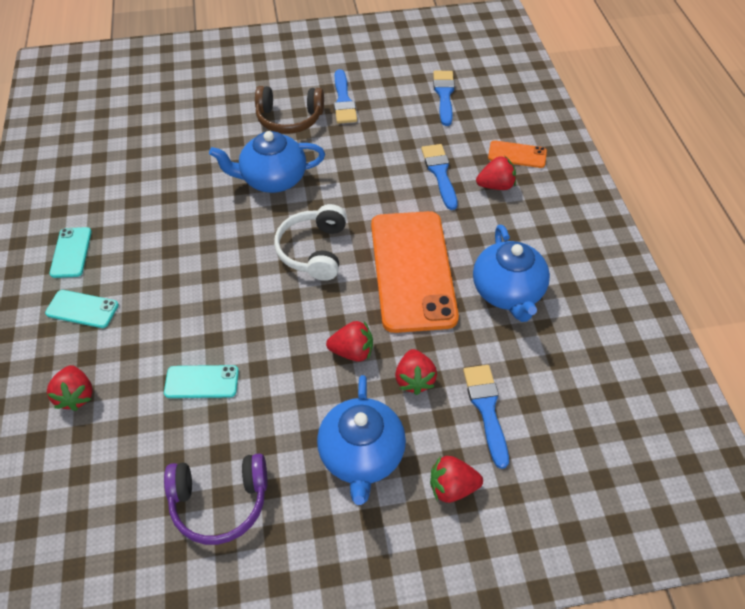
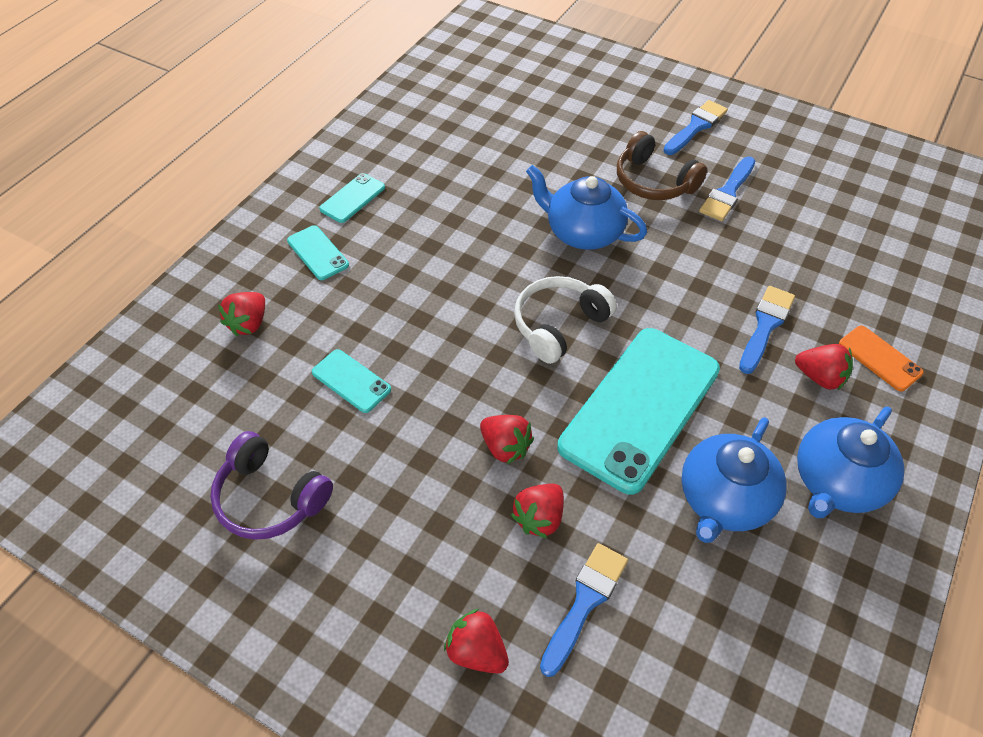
camera: 40 degrees right, 0 degrees up
(361, 455) = (422, 552): blue teapot -> blue teapot (836, 482)
(412, 270) = (640, 408): orange phone -> turquoise phone
(444, 95) = (850, 245): blue brush -> blue brush (696, 127)

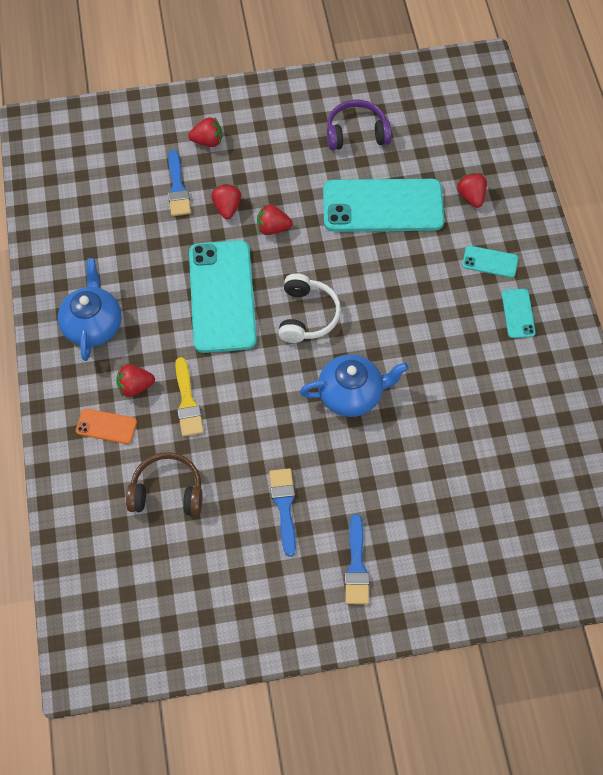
camera: 140 degrees right, 10 degrees up
(351, 381) = (383, 206): turquoise phone -> turquoise phone, size x2.29
(653, 182) = (342, 477): brown headphones -> brown headphones (167, 491)
(724, 499) = (145, 276): blue teapot -> none
(765, 326) = (187, 402): blue brush -> yellow brush

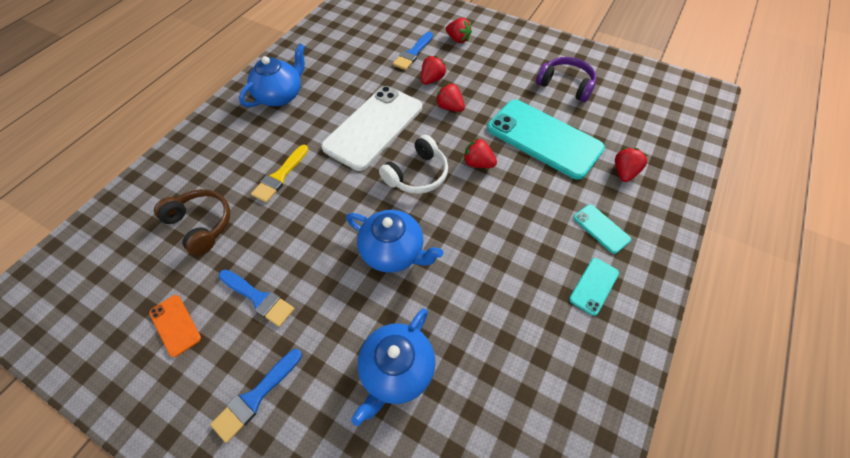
camera: 40 degrees right, 5 degrees down
(106, 426) = (218, 156): orange phone -> orange phone (175, 325)
(135, 386) = (261, 145): red strawberry -> red strawberry (478, 163)
(222, 296) = (373, 127): turquoise phone -> white phone
(284, 506) = (258, 298): blue brush -> blue brush turned 90 degrees clockwise
(435, 474) = (396, 370): none -> blue teapot

